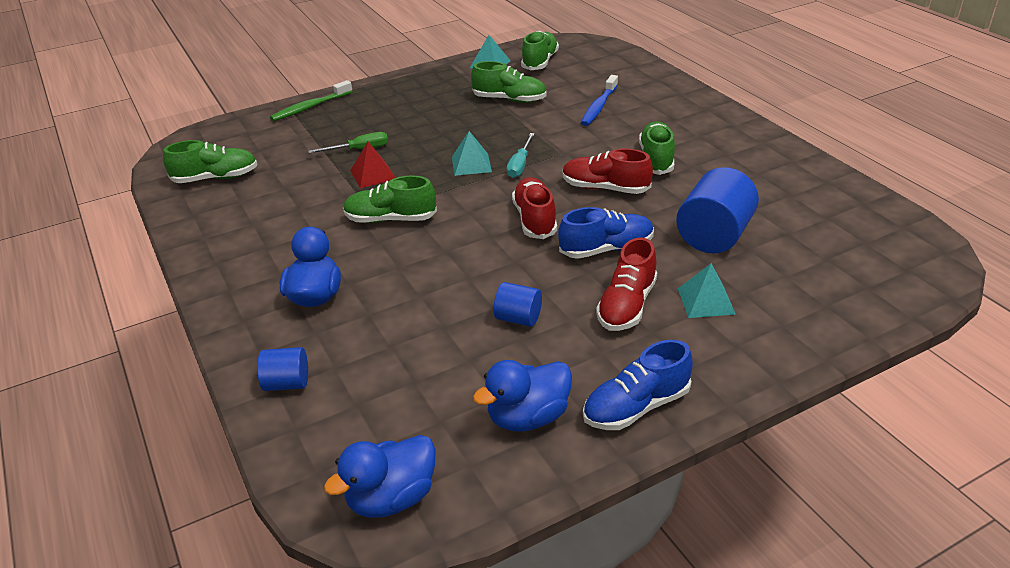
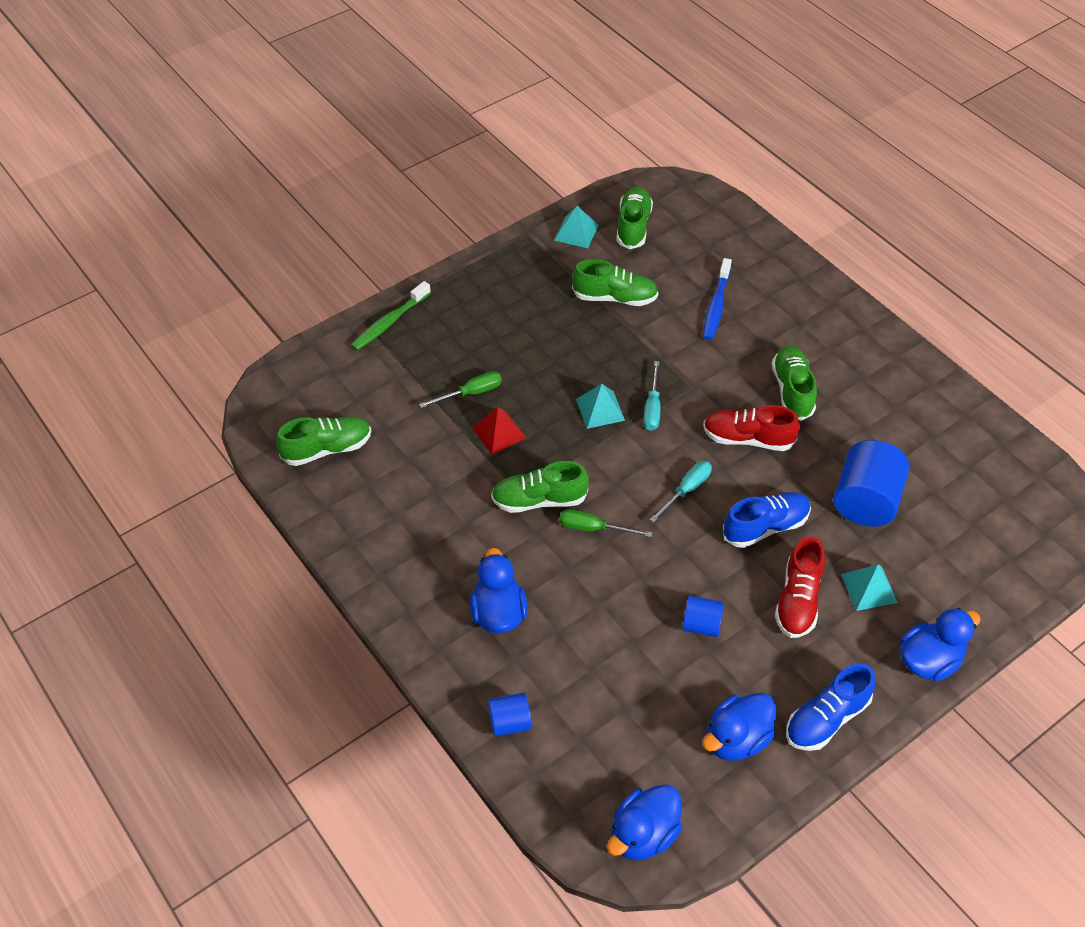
camera: 10 degrees left, 15 degrees up
(434, 241) = (593, 528): none -> green screwdriver
(535, 220) = (686, 490): red shoe -> turquoise screwdriver
(764, 364) = (929, 660): none -> blue duck

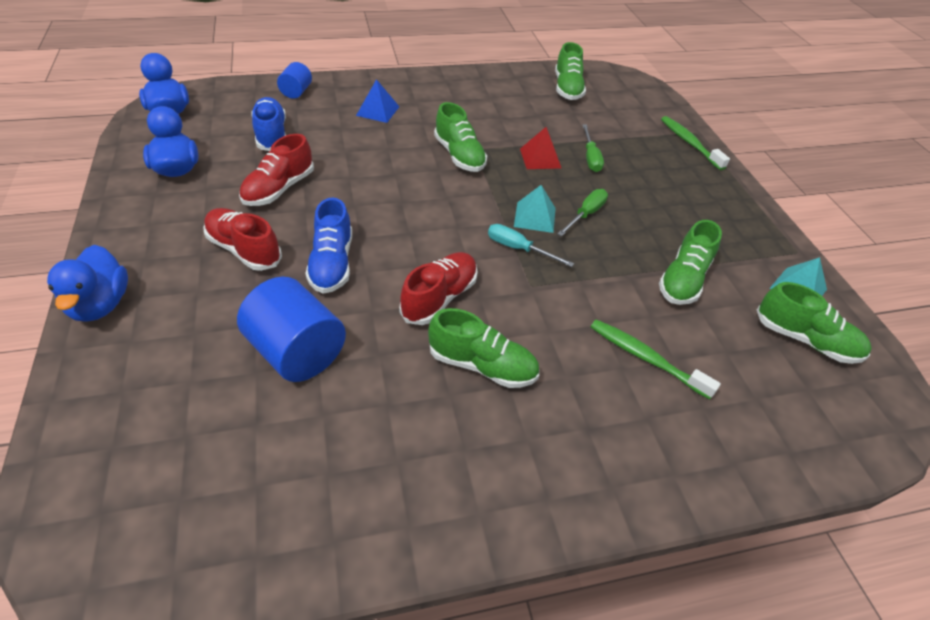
camera: 110 degrees right, 5 degrees down
(498, 613) = (377, 111): blue duck -> blue pyramid
(539, 500) = (459, 155): green shoe -> green shoe turned 135 degrees clockwise
(593, 528) = (412, 171): green screwdriver -> green screwdriver (586, 214)
(686, 490) = (410, 232): turquoise screwdriver -> none
(701, 625) = (279, 189): blue cylinder -> red shoe
(716, 306) = (645, 358): blue toothbrush -> green toothbrush
(826, 718) = (135, 217): blue shoe -> blue shoe (271, 135)
(869, 588) = (207, 302): turquoise pyramid -> none

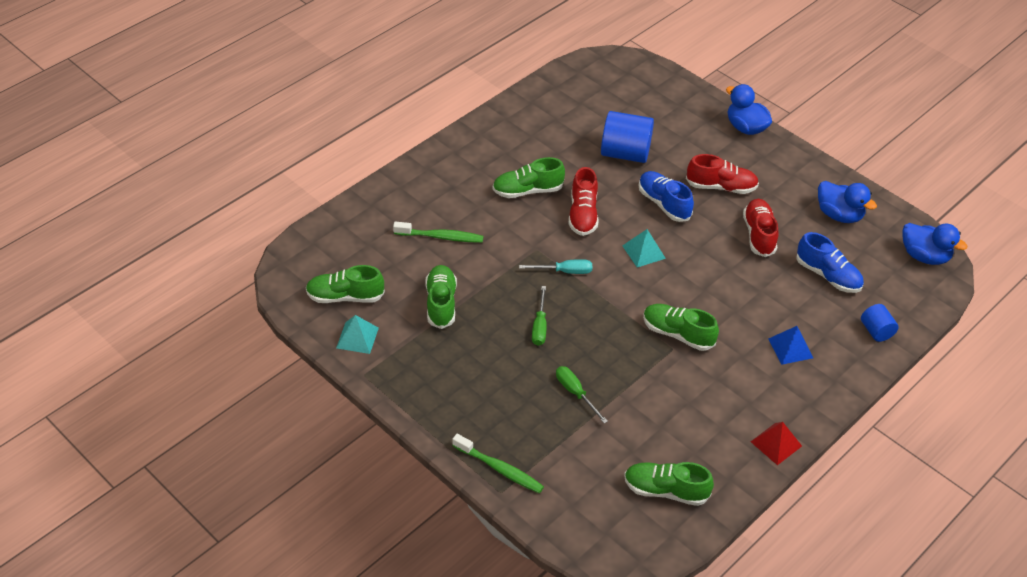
camera: 150 degrees right, 0 degrees up
(534, 217) = (574, 304): turquoise pyramid -> turquoise pyramid (644, 252)
(540, 158) = (615, 368): red pyramid -> red pyramid (776, 443)
(567, 88) = (666, 491): green shoe -> green shoe turned 45 degrees counterclockwise

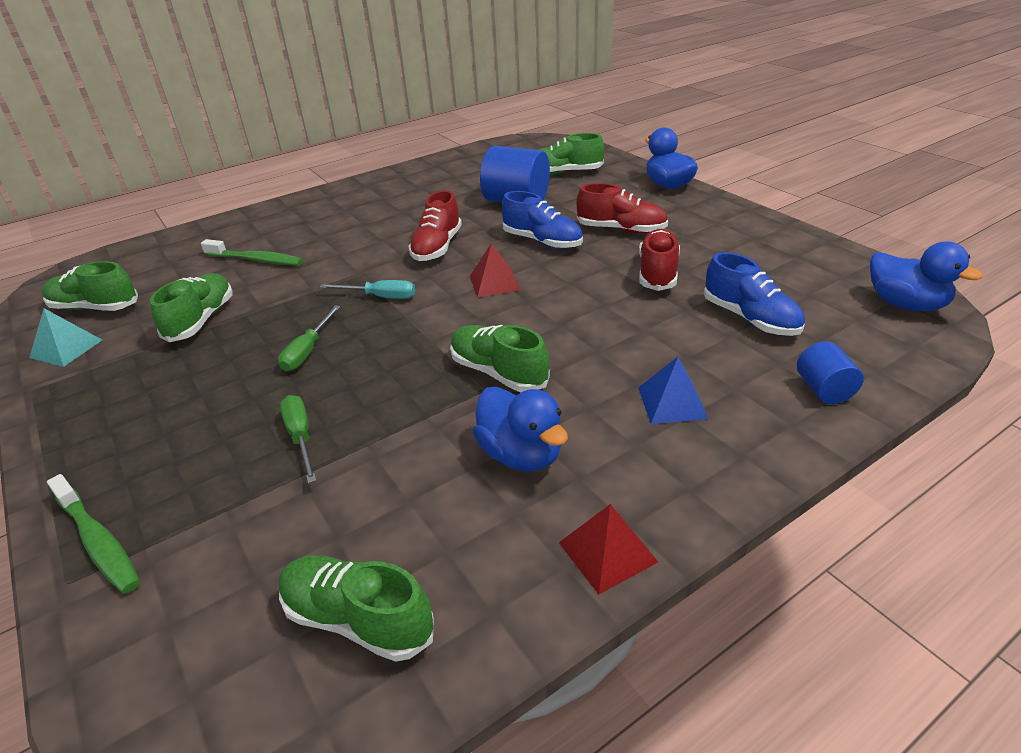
camera: 15 degrees right, 10 degrees down
(528, 191) = (385, 226): green shoe -> green shoe (564, 173)
(644, 252) = (494, 283): turquoise pyramid -> red pyramid
(664, 204) = (542, 241): blue shoe -> blue shoe turned 150 degrees clockwise
(839, 215) = (776, 258): blue duck -> blue duck (521, 454)

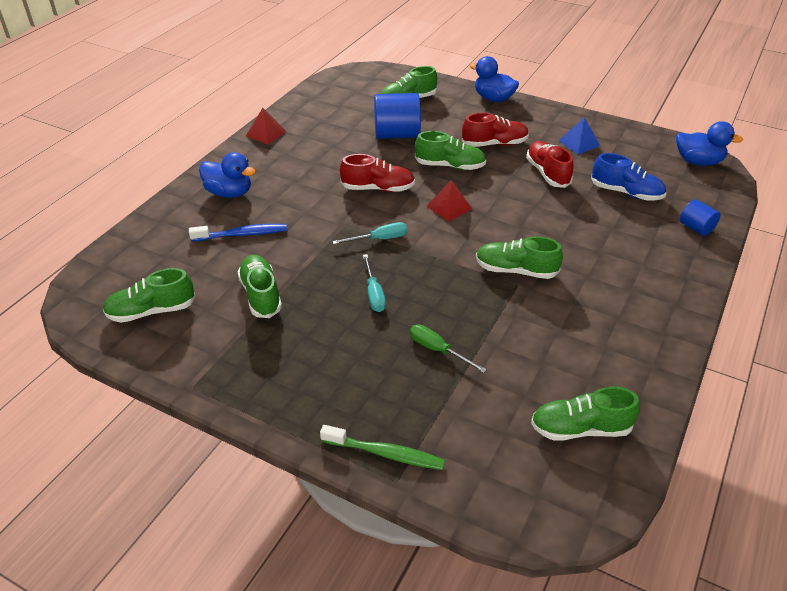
camera: 30 degrees left, 5 degrees up
(66, 348) = (175, 349): turquoise pyramid -> none
(256, 260) = (242, 234): green toothbrush -> blue toothbrush
(307, 351) = (374, 294): green screwdriver -> turquoise screwdriver
(437, 247) = (378, 188): red shoe -> red shoe turned 75 degrees counterclockwise
(521, 454) = (577, 316): blue duck -> blue duck (229, 193)
(542, 241) = (450, 166): blue shoe -> green shoe
(607, 552) = (666, 350): red pyramid -> red pyramid (266, 133)
(672, 402) = (628, 259): blue pyramid -> blue pyramid (579, 143)

